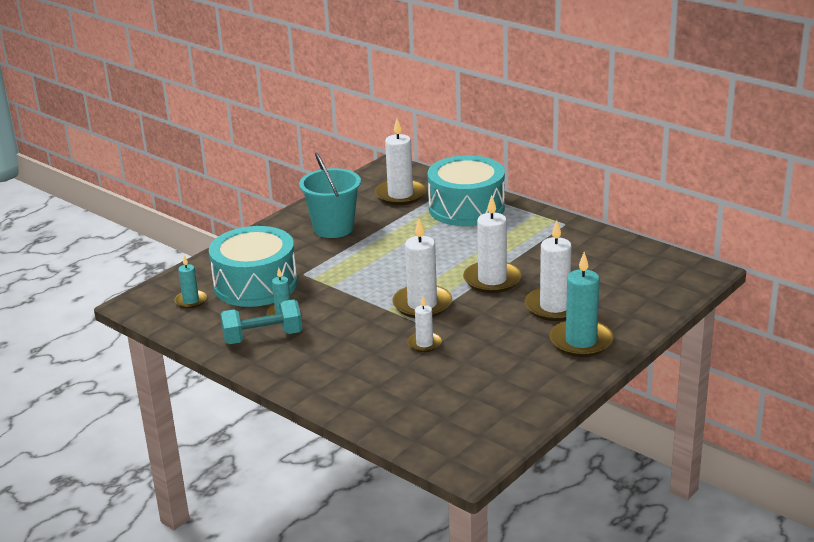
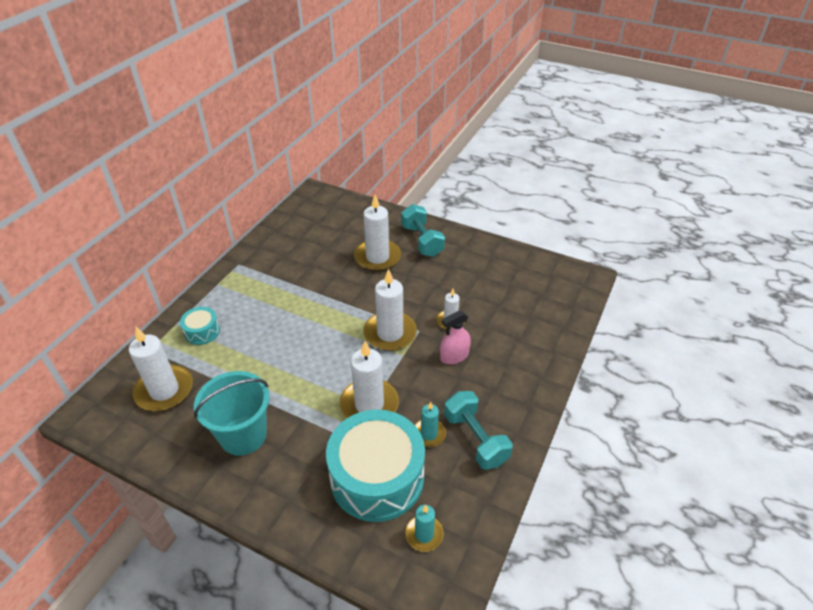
camera: 105 degrees left, 15 degrees up
(372, 339) = (454, 356): none -> pink spray bottle
(466, 208) = (202, 331): turquoise drum -> turquoise drum, size x0.45
(492, 280) = (341, 296): white candle -> white candle (369, 404)
(581, 341) = (422, 241): turquoise candle -> turquoise dumbbell

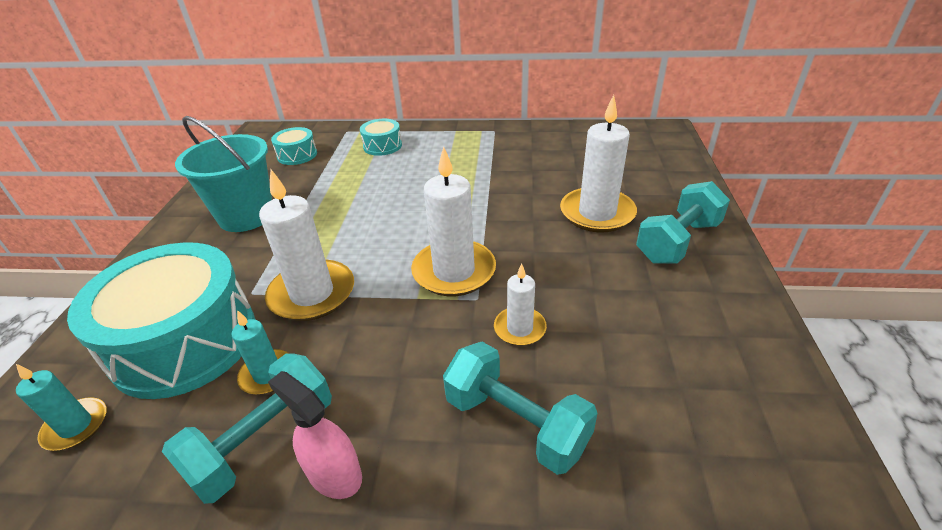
camera: 70 degrees right, 5 degrees down
(164, 390) = (297, 155): white candle -> turquoise drum
(454, 356) = (443, 357): pink spray bottle -> pink spray bottle (334, 473)
(505, 342) = (516, 423): none -> turquoise dumbbell

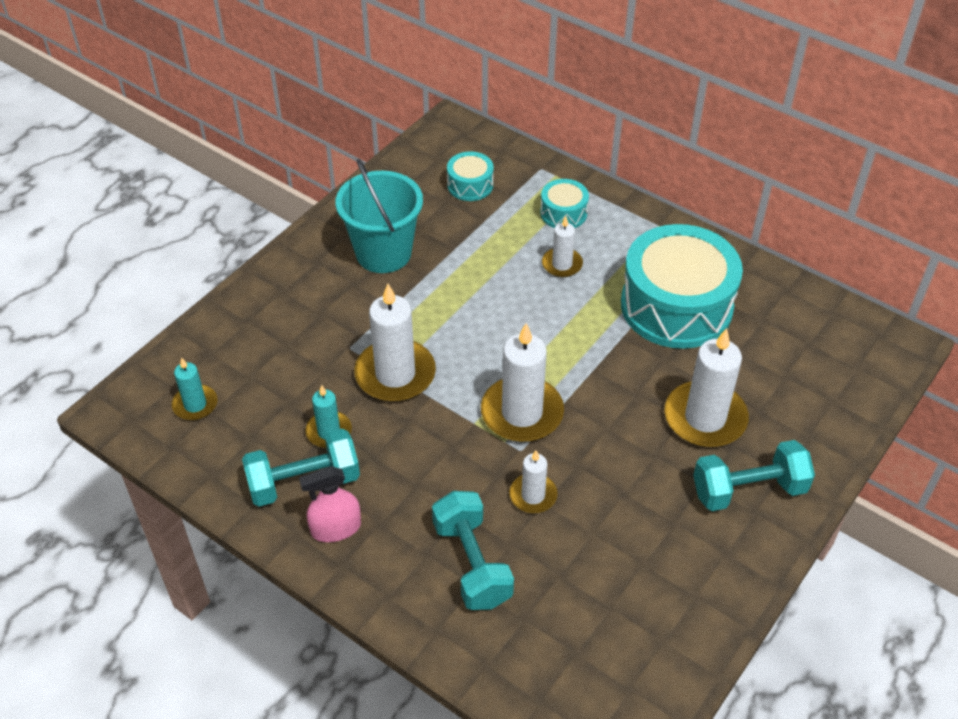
camera: 30 degrees right, 10 degrees up
(185, 341) = (284, 370): turquoise drum -> turquoise drum (676, 306)
(334, 473) = (336, 528): pink spray bottle -> pink spray bottle turned 90 degrees counterclockwise
(405, 171) = (562, 264): none -> white candle

